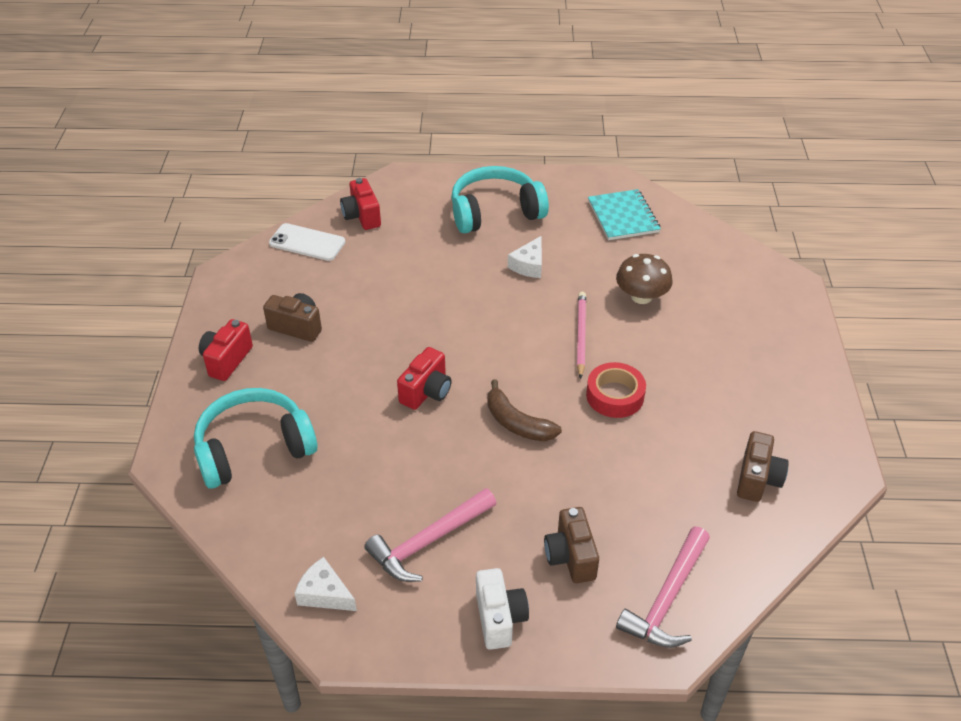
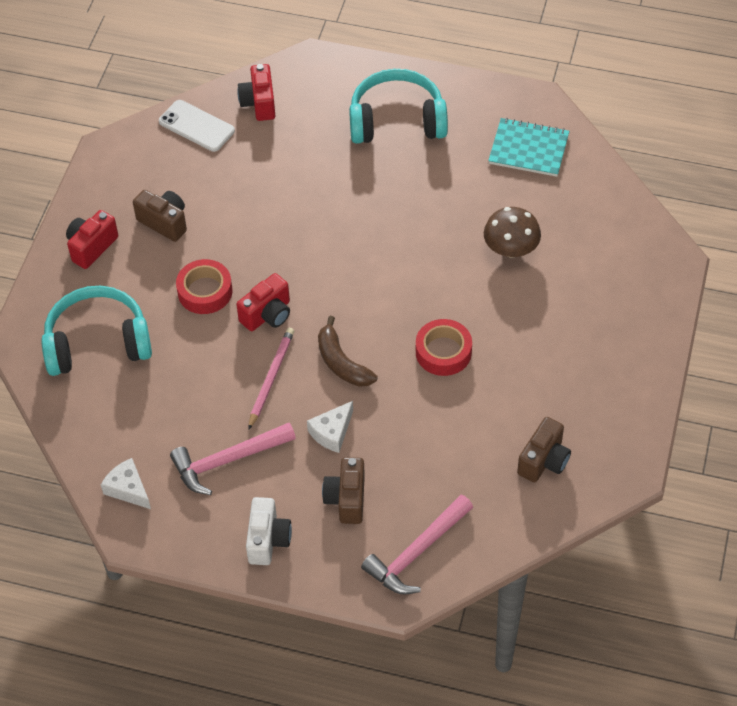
camera: 15 degrees right, 10 degrees up
(355, 381) = (205, 291): none -> red tape
(529, 265) = (410, 191): white cheese -> white cheese (332, 432)
(580, 335) = (434, 281): pink pencil -> pink pencil (271, 378)
(623, 217) = (528, 149): turquoise notebook -> turquoise notebook turned 75 degrees counterclockwise

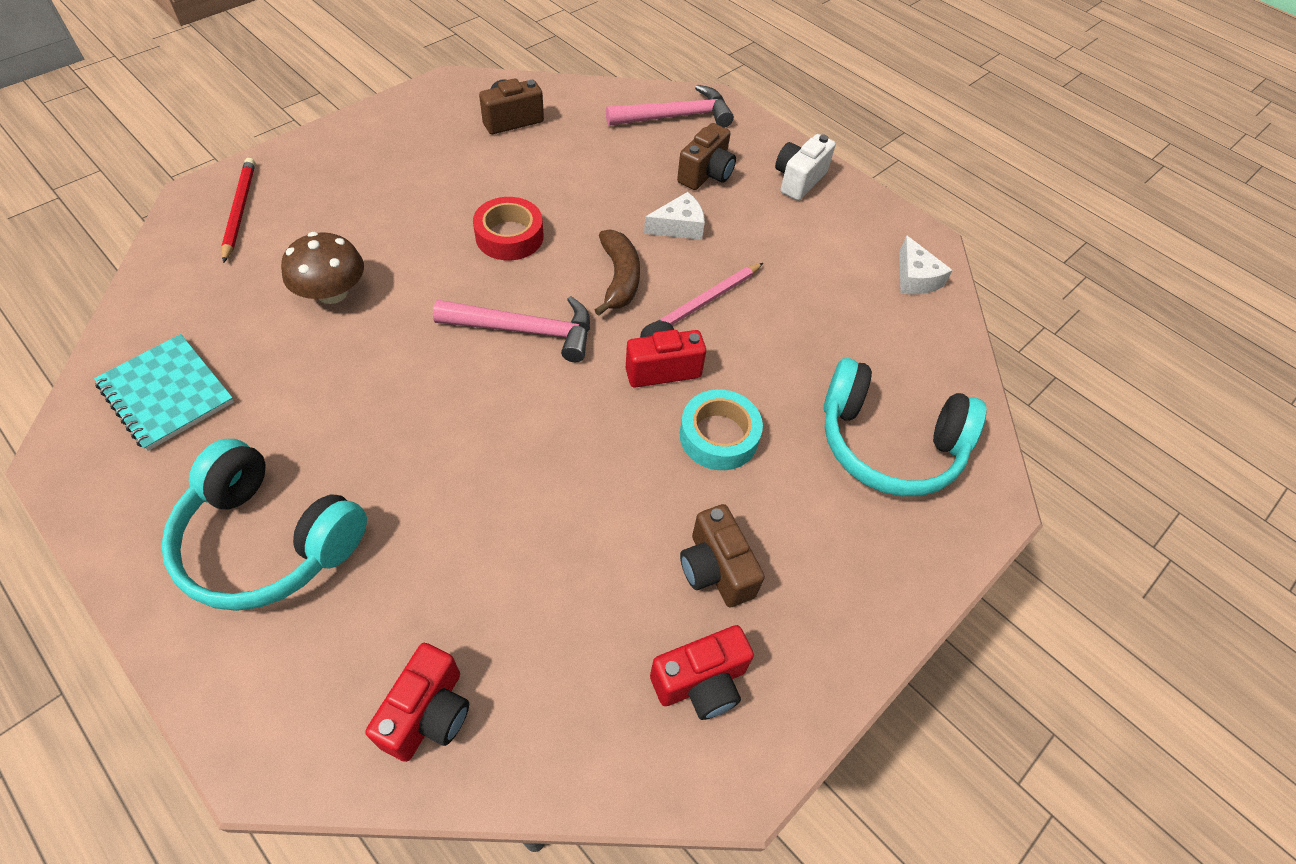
camera: 155 degrees left, 0 degrees up
(91, 247) = (841, 590): red camera -> red camera (701, 682)
(196, 126) = (560, 729): white phone -> none
(205, 291) = (718, 436): red tape -> turquoise tape
(227, 461) = (799, 253): pink hammer -> pink hammer (525, 330)
(635, 266) = (239, 210): none -> red pencil

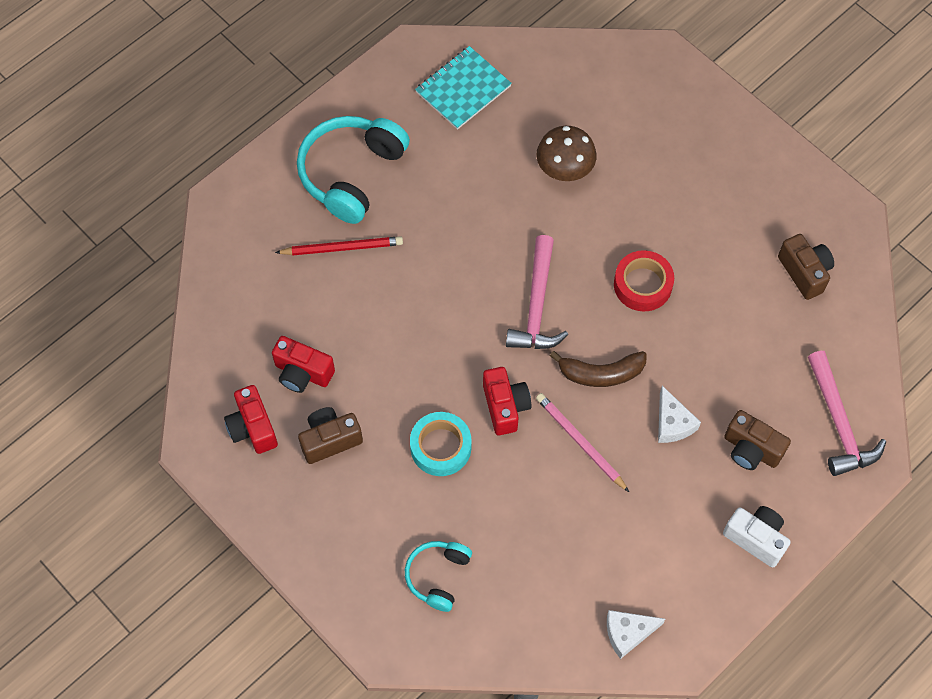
camera: 95 degrees right, 10 degrees up
(239, 210) = (648, 87): red pencil -> red pencil (342, 248)
(428, 713) = (240, 277): red camera -> red camera (302, 373)
(888, 444) = (438, 576): turquoise headphones -> turquoise headphones, size x0.56

